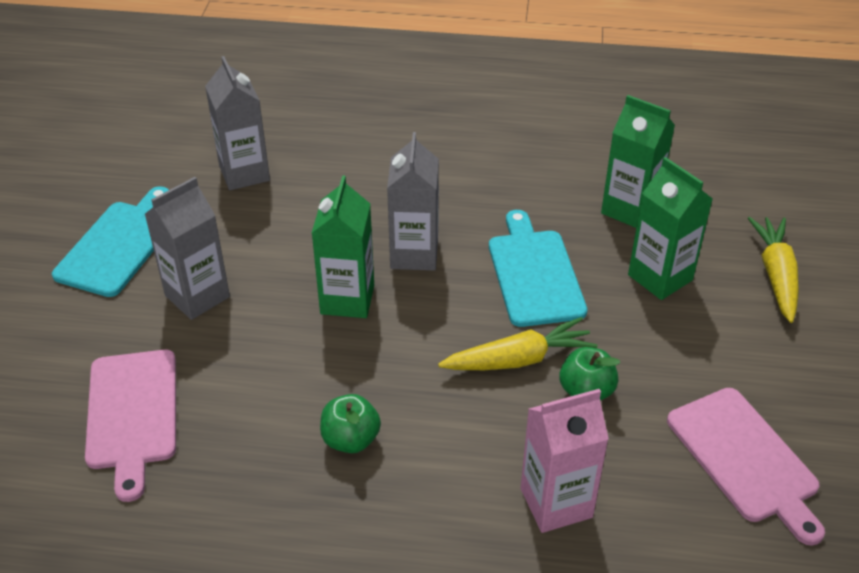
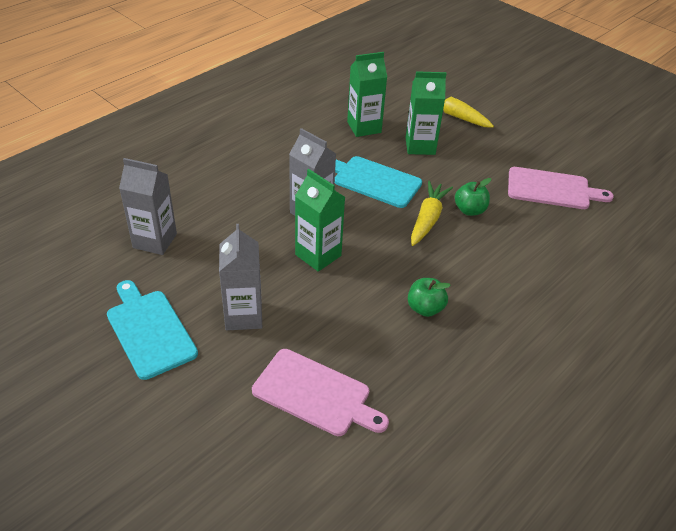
camera: 55 degrees left, 0 degrees up
(556, 503) = (530, 259): pink carton -> none

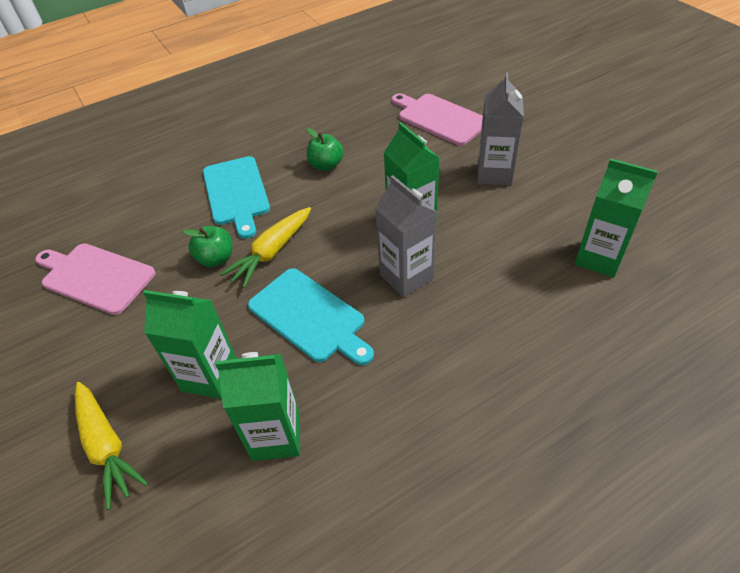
camera: 160 degrees left, 5 degrees up
(149, 330) = (581, 170): turquoise cutting board -> turquoise cutting board (236, 193)
(155, 241) = (599, 258): grey carton -> green carton

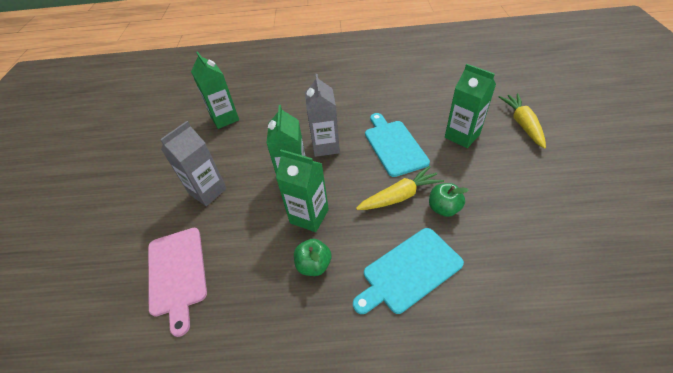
camera: 150 degrees left, 0 degrees up
(95, 277) = (549, 233): pink cutting board -> none
(236, 193) = (409, 271): turquoise cutting board -> turquoise cutting board turned 135 degrees counterclockwise
(276, 436) = (433, 103): green carton -> green carton (309, 216)

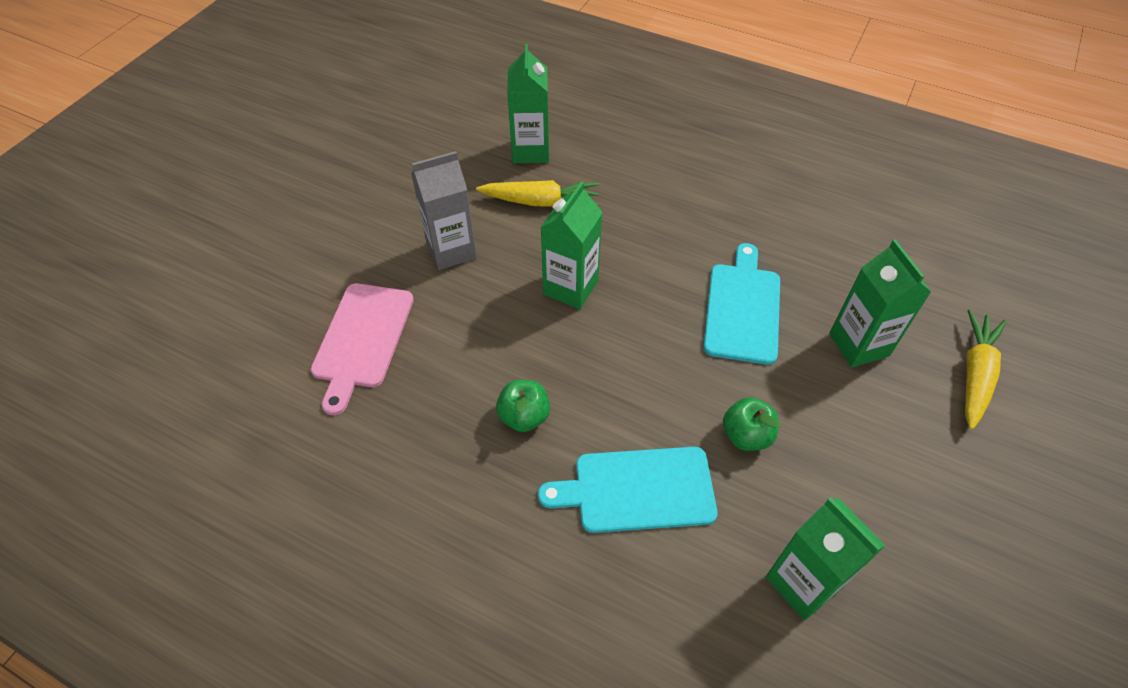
camera: 25 degrees right, 5 degrees up
(309, 216) = (557, 350): green carton -> green carton (803, 582)
(325, 146) = (643, 261): grey carton -> none
(400, 196) = (697, 386): yellow carrot -> yellow carrot (541, 202)

